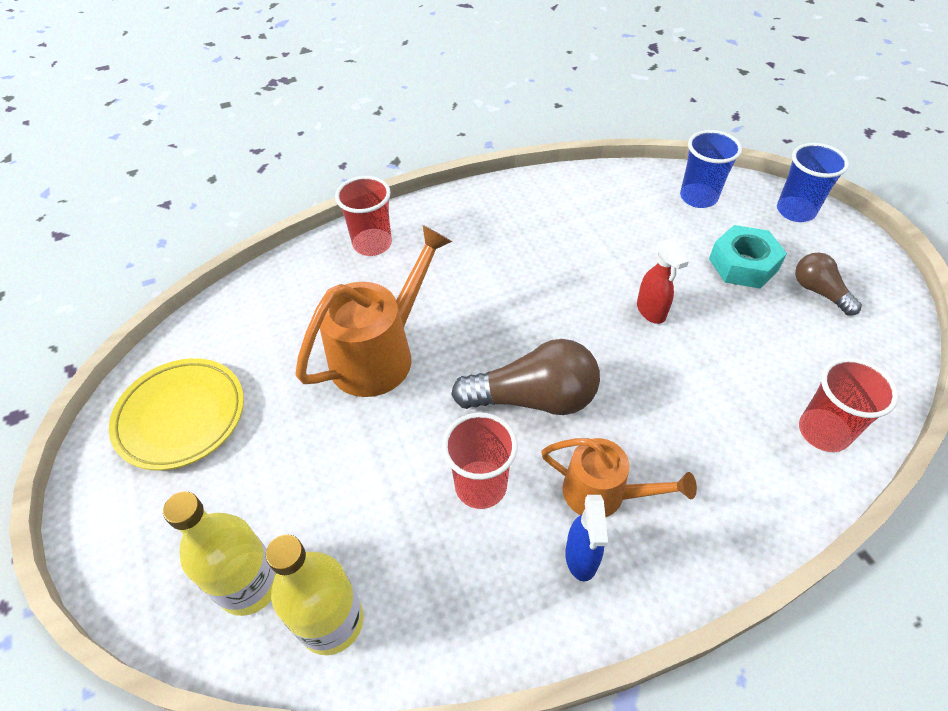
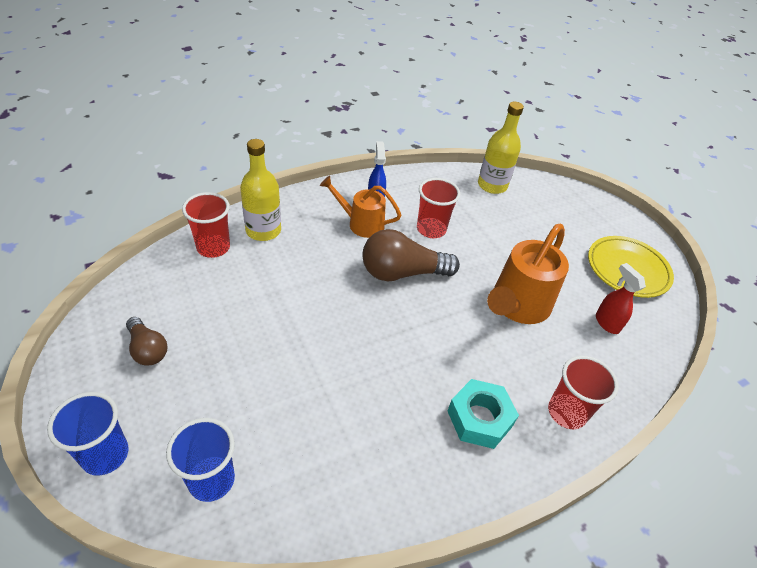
camera: 170 degrees right, 5 degrees down
(249, 584) = (536, 198): yellow bottle -> yellow bottle (263, 230)
(651, 311) = (305, 334): red spray bottle -> red spray bottle (606, 323)
(743, 264) = (203, 381): turquoise nut -> turquoise nut (479, 418)

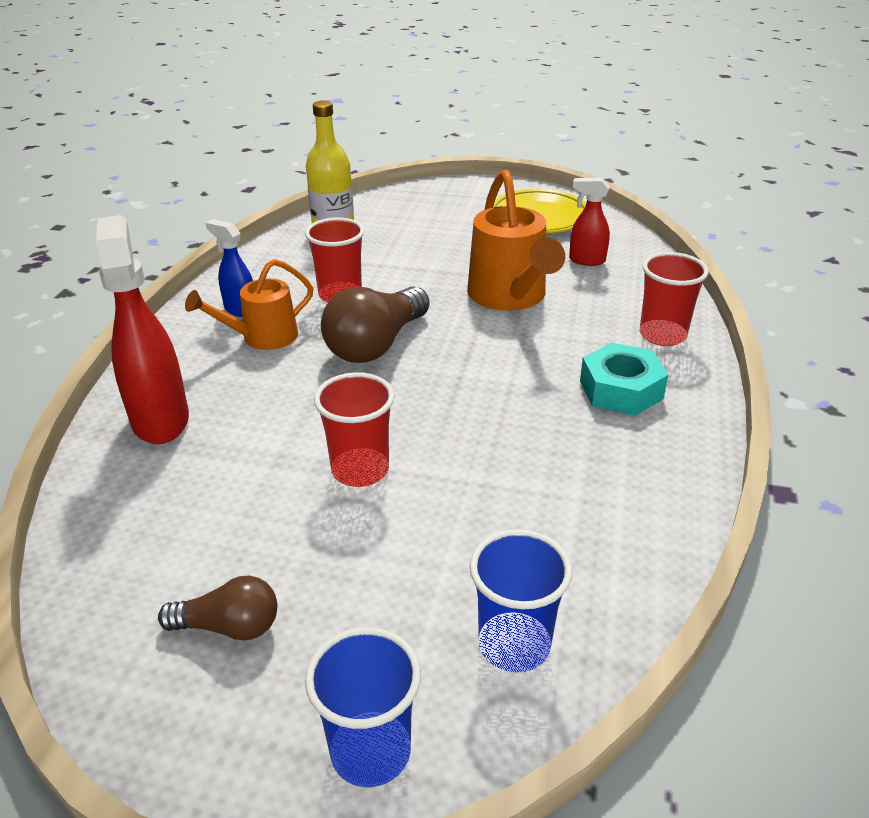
camera: 45 degrees left, 10 degrees down
(213, 247) = (125, 479): red cup -> red cup (360, 470)
(263, 230) = (160, 419): yellow bottle -> red spray bottle

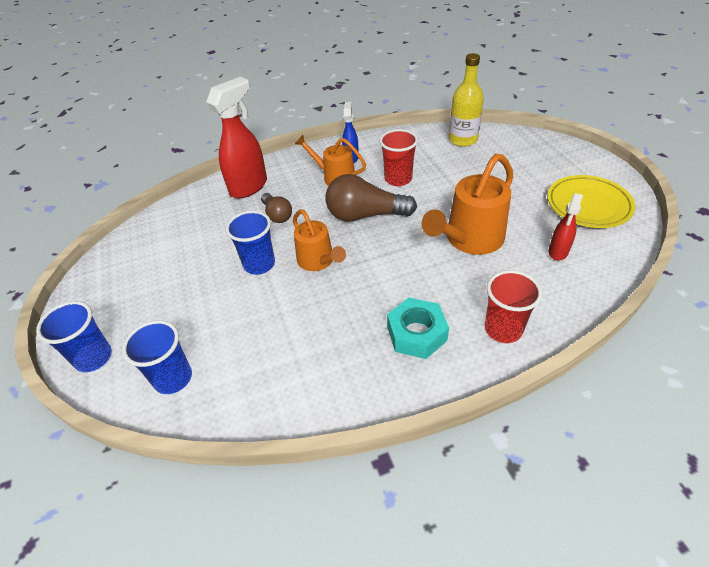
camera: 60 degrees right, 10 degrees up
(229, 627) = (139, 280): brown light bulb -> brown light bulb (277, 215)
(360, 470) = (259, 264): red cup -> blue cup
(419, 414) = (318, 261): none -> orange watering can
(586, 260) = (558, 252): red spray bottle -> red spray bottle turned 135 degrees counterclockwise

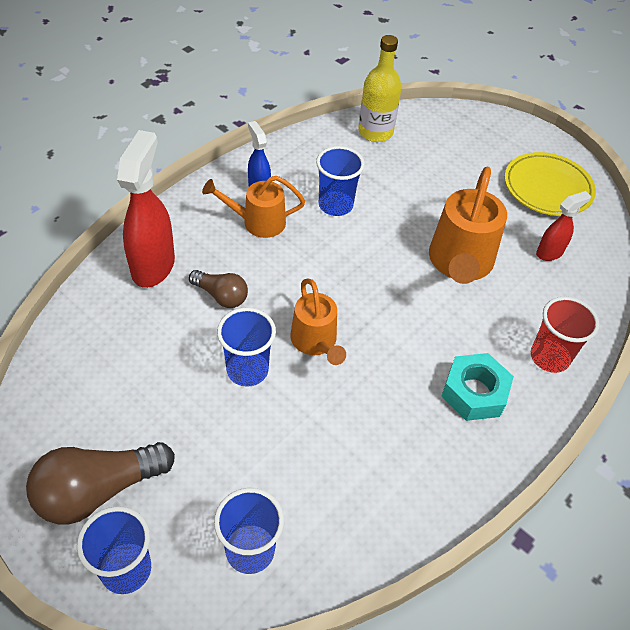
camera: 35 degrees left, 5 degrees up
(318, 261) = (316, 343): orange watering can -> orange watering can turned 45 degrees clockwise
(365, 215) = (329, 265): brown light bulb -> brown light bulb (98, 490)
(398, 179) = (335, 205): red cup -> blue cup
(558, 252) = (550, 253): red spray bottle -> red spray bottle turned 120 degrees counterclockwise

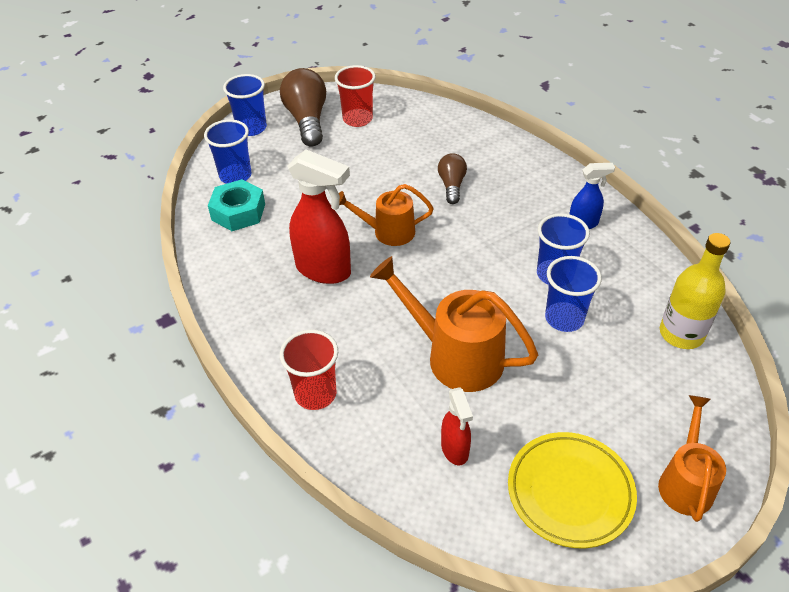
camera: 110 degrees right, 5 degrees down
(91, 422) = (357, 119): none -> red cup
(153, 265) = (493, 153): red spray bottle -> red spray bottle (324, 270)
(221, 296) = (452, 185): brown light bulb -> brown light bulb turned 135 degrees clockwise
(247, 370) = (374, 191): blue cup -> blue cup (564, 318)
(257, 222) = (536, 216): orange watering can -> orange watering can (685, 481)
(474, 392) = (300, 322): turquoise nut -> turquoise nut (238, 212)

